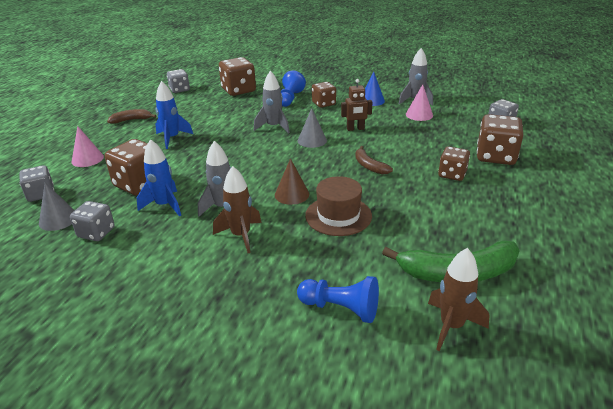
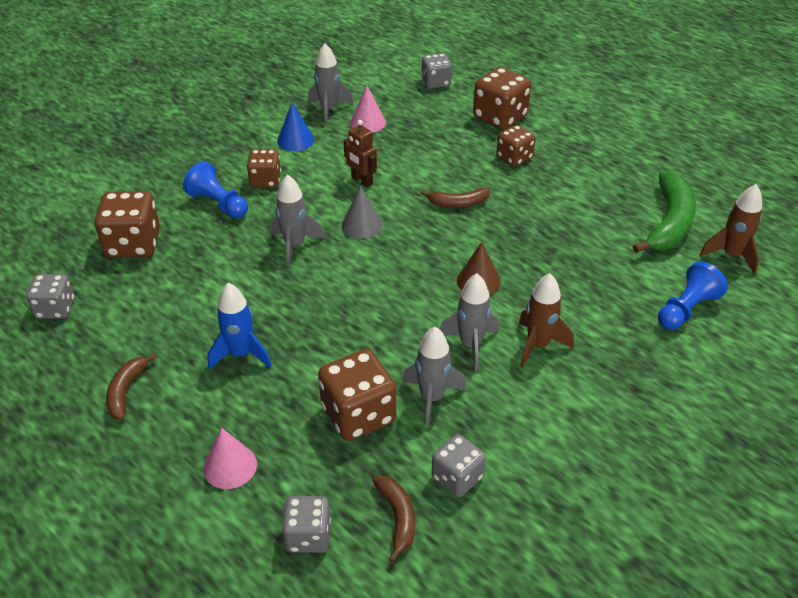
camera: 65 degrees left, 10 degrees up
(58, 219) = (397, 518): grey cone -> brown banana
(164, 205) = (432, 398): blue rocket -> grey rocket
(338, 215) = (542, 261): brown hat -> none
(355, 129) = (361, 181): brown robot -> brown robot turned 120 degrees clockwise

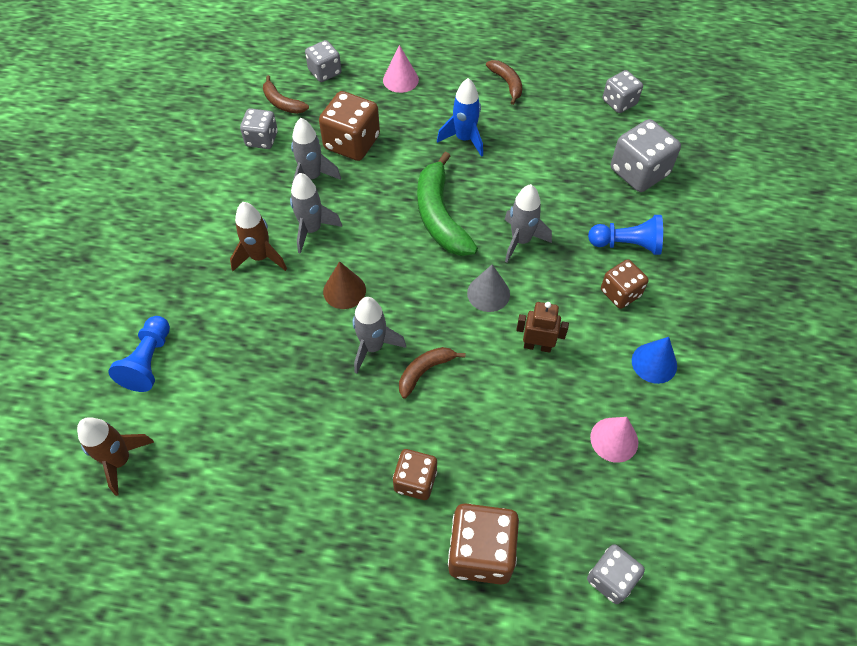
camera: 145 degrees right, 15 degrees up
(133, 244) = (639, 172): brown dice -> grey dice
(329, 110) = (673, 434): grey rocket -> grey rocket (373, 347)
(669, 223) = (199, 472): green banana -> green banana (440, 216)

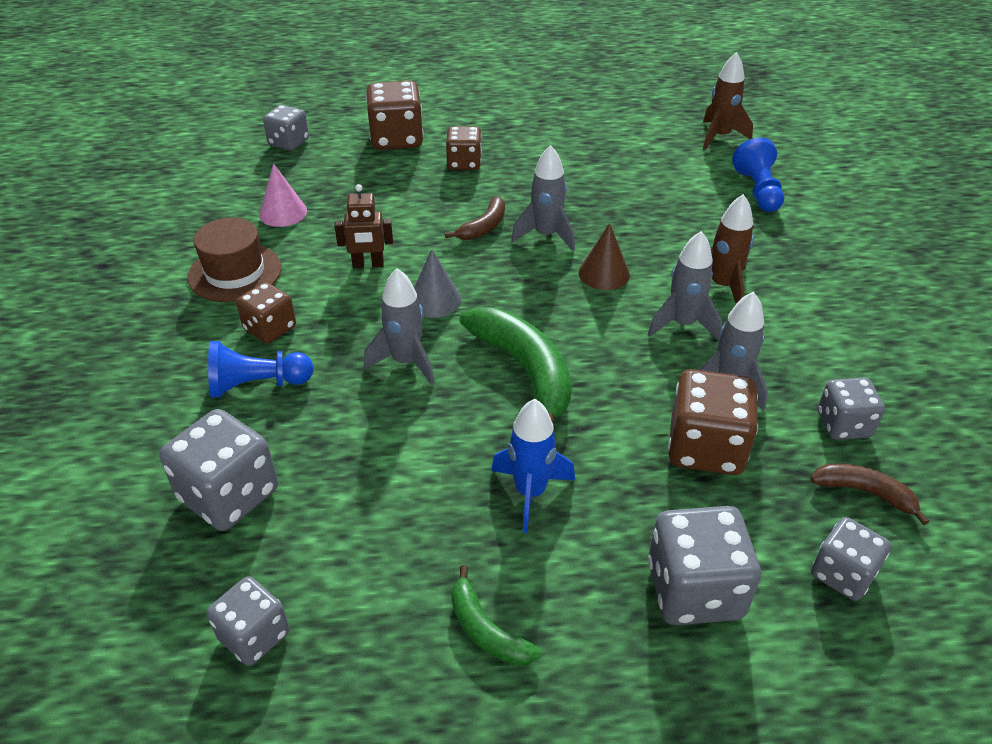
camera: 165 degrees right, 15 degrees down
(400, 79) = (694, 590): pink cone -> grey dice
(507, 83) = (486, 630): brown banana -> green banana
(654, 363) = (235, 272): blue cone -> brown hat

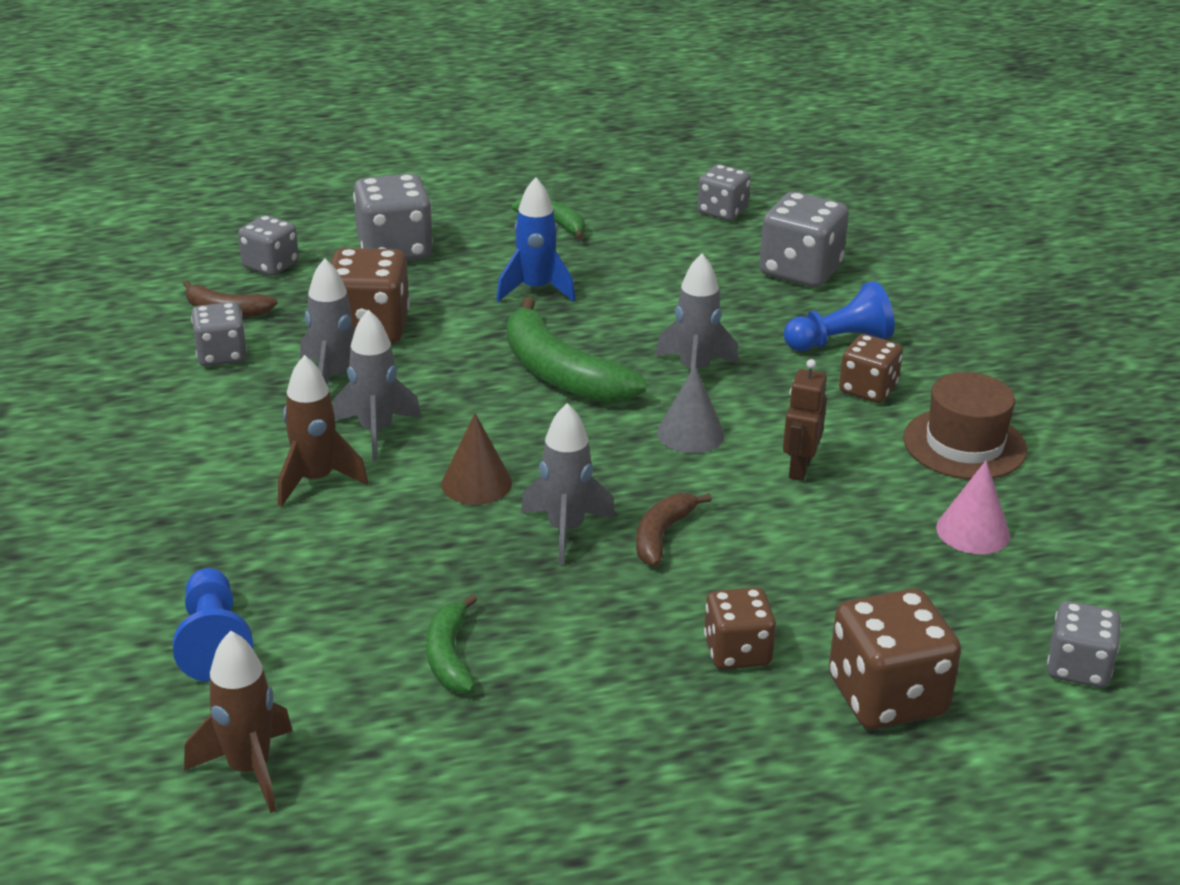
camera: 170 degrees right, 10 degrees down
(368, 265) = (799, 468): brown robot -> brown robot turned 60 degrees counterclockwise
(623, 174) = (449, 656): none -> green banana

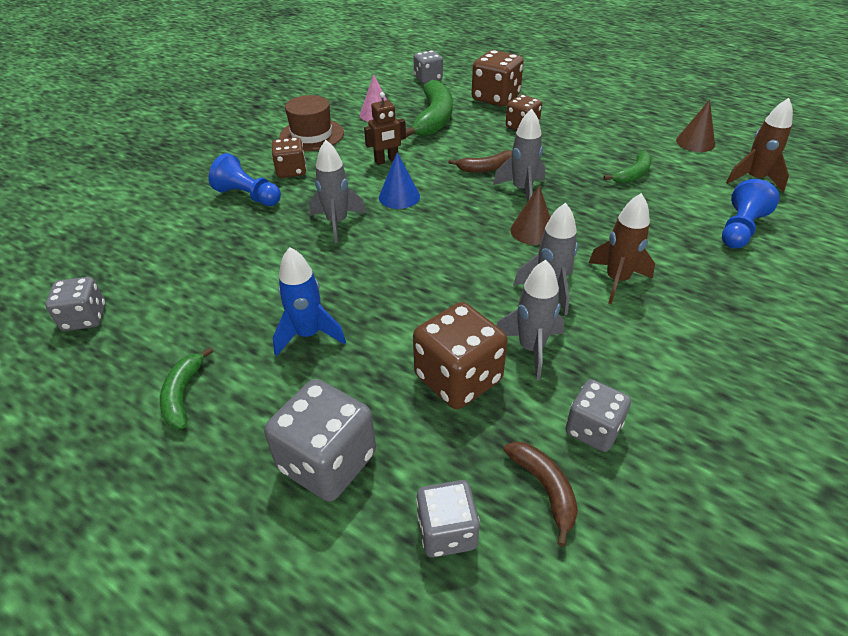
camera: 130 degrees left, 10 degrees up
(416, 810) = (695, 142): none -> brown cone
(560, 373) = (399, 263): green banana -> green banana (434, 119)
(690, 433) = (399, 197): grey cone -> blue cone
(800, 271) = (165, 243): grey dice -> none

